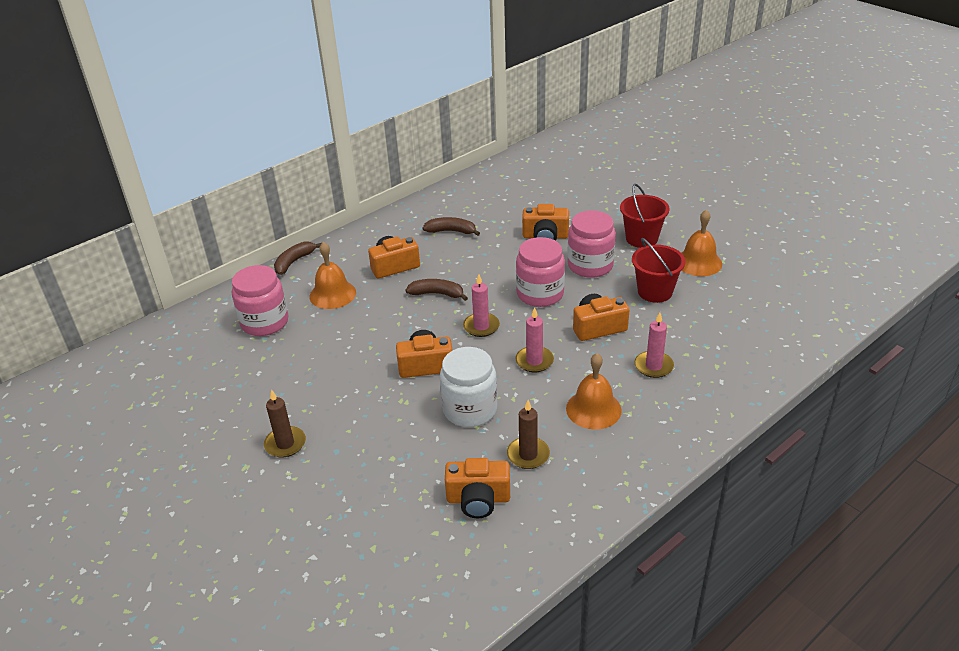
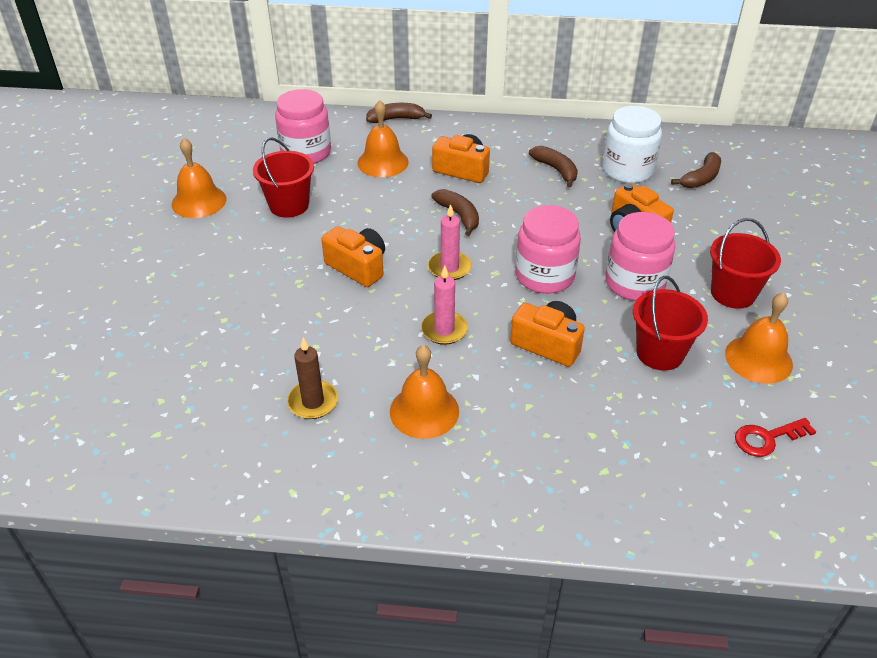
camera: 45 degrees right, 5 degrees up
(238, 405) = (199, 201): none -> orange bell
(285, 444) = (181, 252): brown candle -> none
(313, 362) = (289, 205): none -> red bucket
(470, 409) = (331, 328): white jar -> white jar (627, 170)
(478, 499) = (224, 403): orange camera -> none
(536, 188) = (701, 178): none -> brown banana
(653, 366) = (540, 419): pink candle -> none
(754, 296) = (767, 438): none -> red key

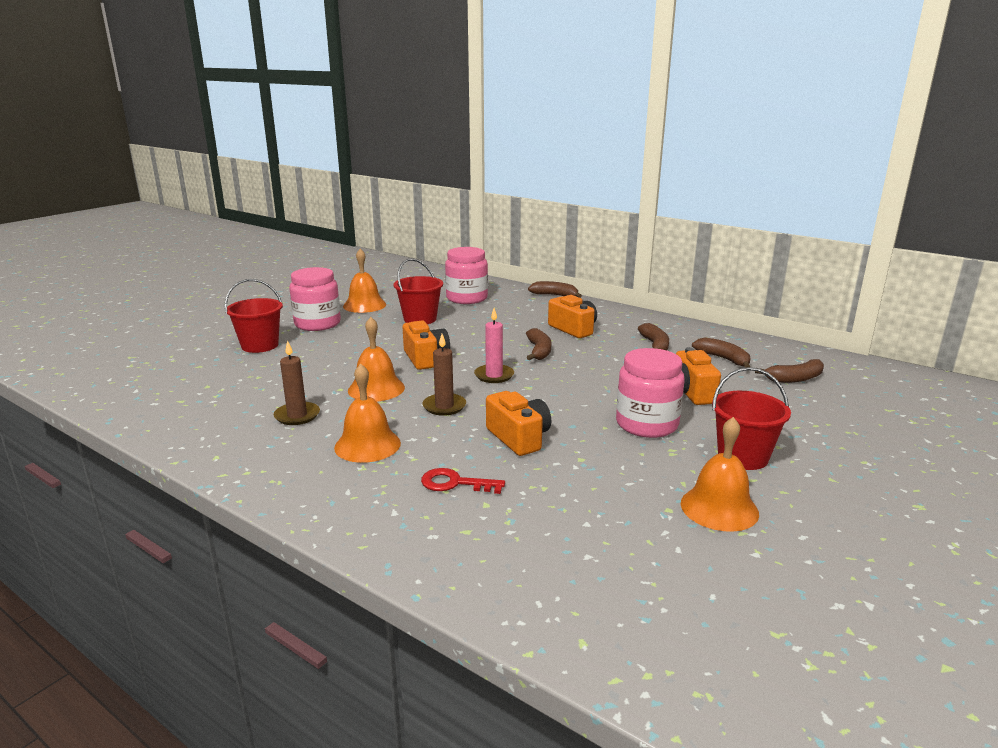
camera: 30 degrees right, 20 degrees down
(383, 162) = (516, 313): orange bell -> orange bell (376, 389)
(444, 330) = (444, 406): pink candle -> brown candle
(544, 276) = (568, 399): pink jar -> pink jar (317, 324)
(627, 170) = (723, 359): white jar -> brown banana
(660, 353) = (617, 473): red bucket -> red bucket (260, 345)
(767, 438) = (661, 567): red key -> red key (455, 483)

